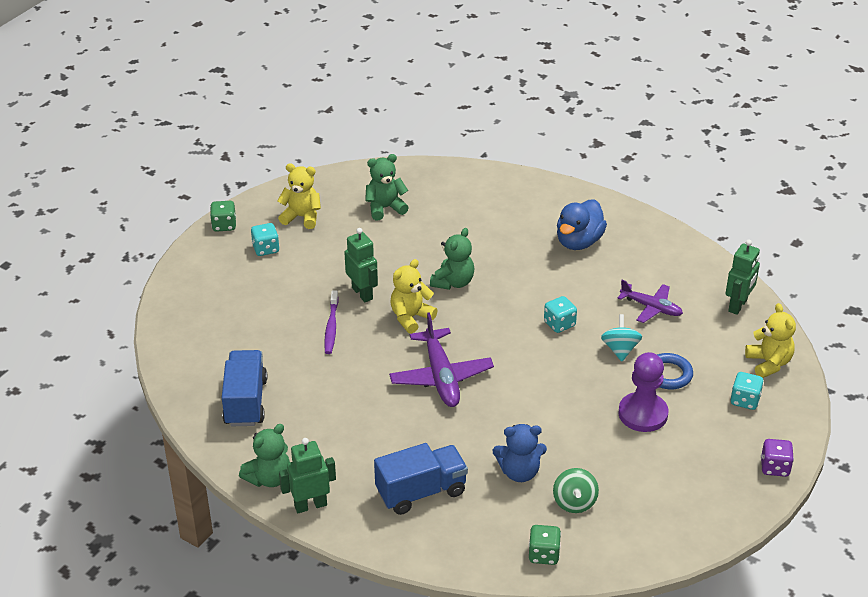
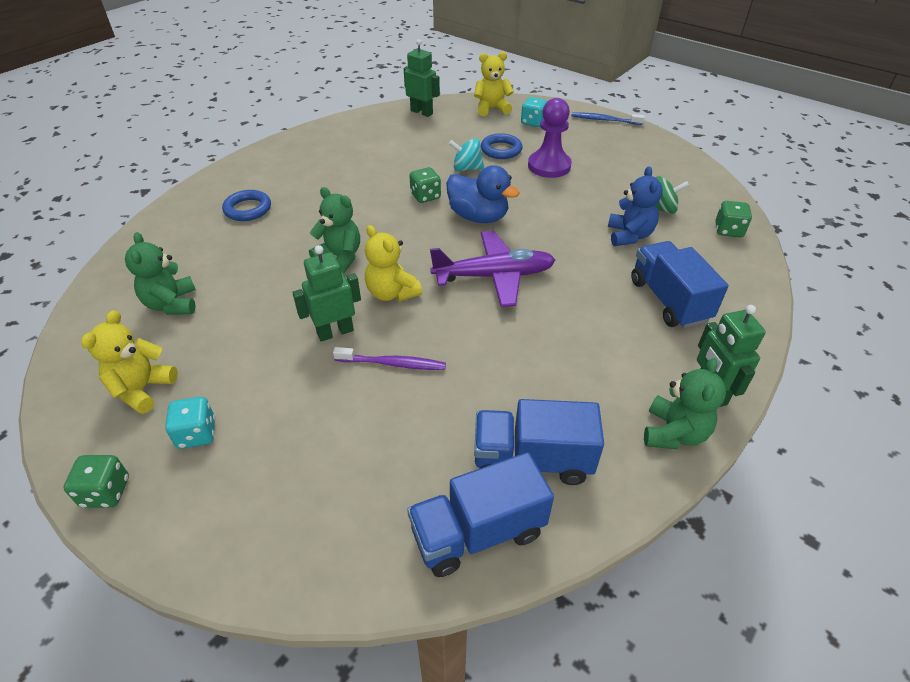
camera: 85 degrees left, 5 degrees up
(192, 378) = (478, 532): none -> blue truck
(269, 478) = (674, 433): green teddy bear -> green teddy bear turned 60 degrees clockwise
(514, 218) = (248, 209): none -> blue ring
(559, 324) = (425, 196): turquoise dice -> green dice
(579, 242) = (306, 175): blue duck -> blue duck (478, 217)
(651, 308) = (414, 148): purple plane -> none
(774, 467) = (604, 120): purple dice -> blue toothbrush

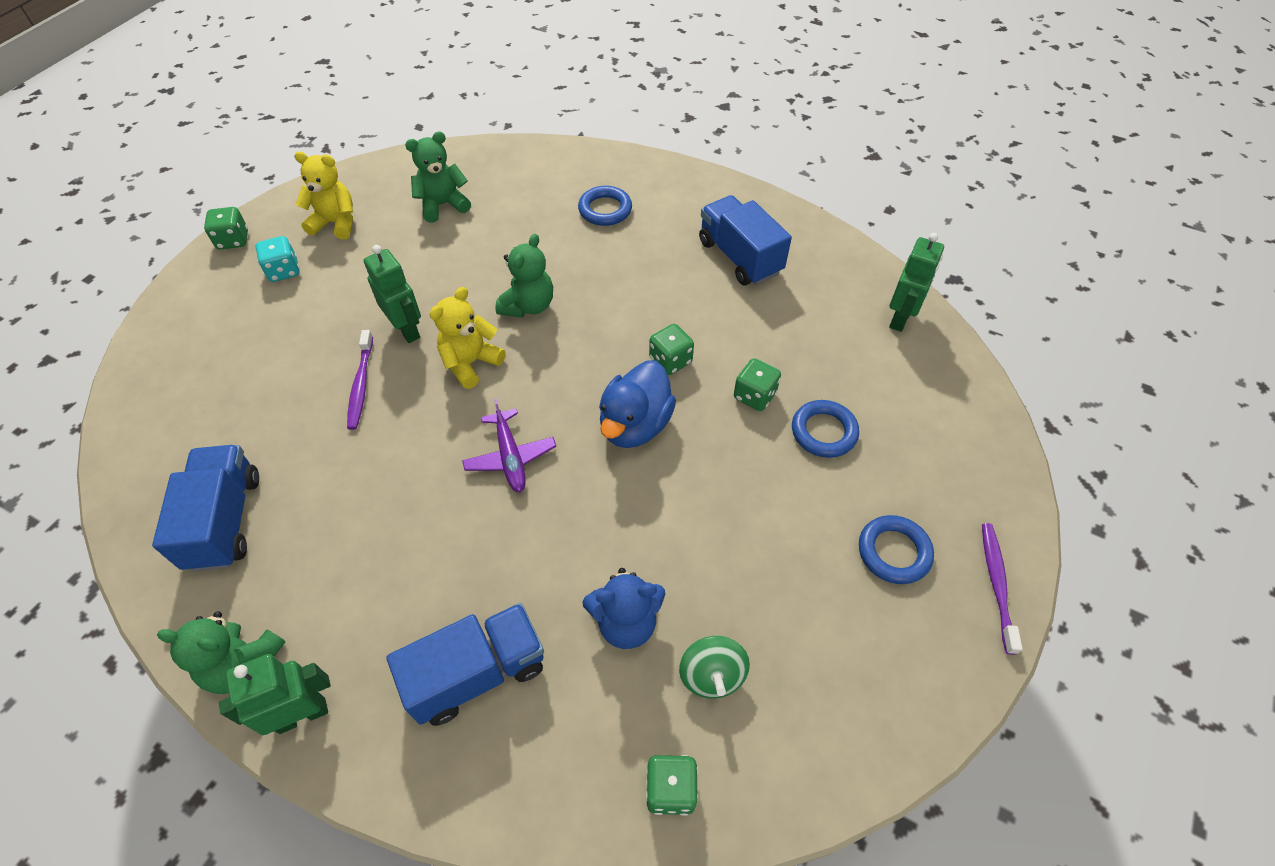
camera: 80 degrees right, 10 degrees up
(466, 168) = (754, 396): turquoise spinning top -> green dice
(478, 532) = (152, 484): blue truck -> blue truck (739, 257)
(492, 109) = (955, 405): yellow teddy bear -> none
(494, 276) = (510, 457): purple plane -> purple plane, size x0.63
(533, 122) = (934, 468): turquoise dice -> none
(549, 166) = (796, 501): purple pawn -> none
(585, 143) = (893, 552): none -> blue ring
(604, 120) = (996, 584): blue toothbrush -> purple toothbrush

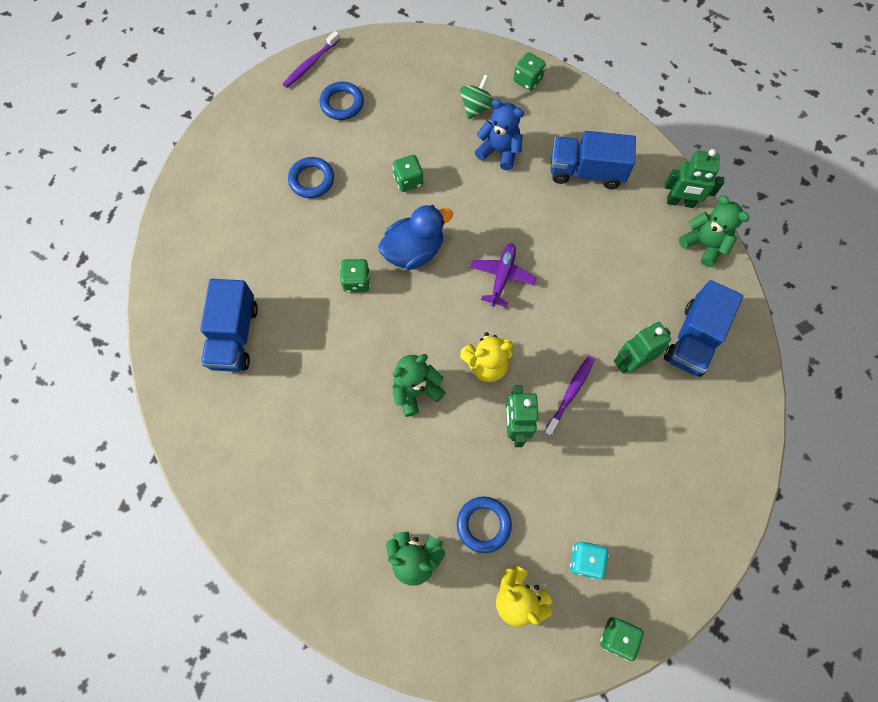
camera: 145 degrees left, 15 degrees up
(605, 210) = (288, 455): blue ring -> blue ring (483, 524)
(754, 396) = (328, 225): green dice -> green dice (408, 181)
(900, 318) = (187, 219): green robot -> green robot (631, 362)

